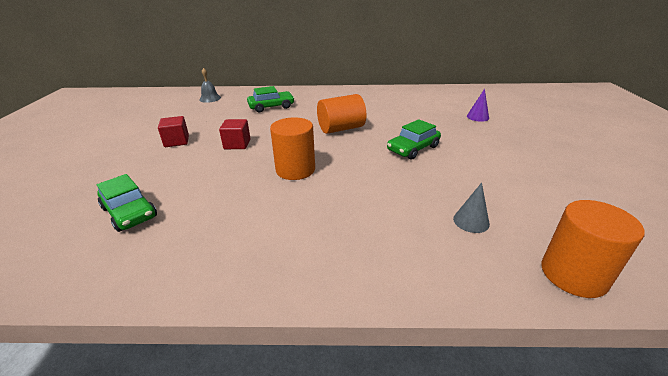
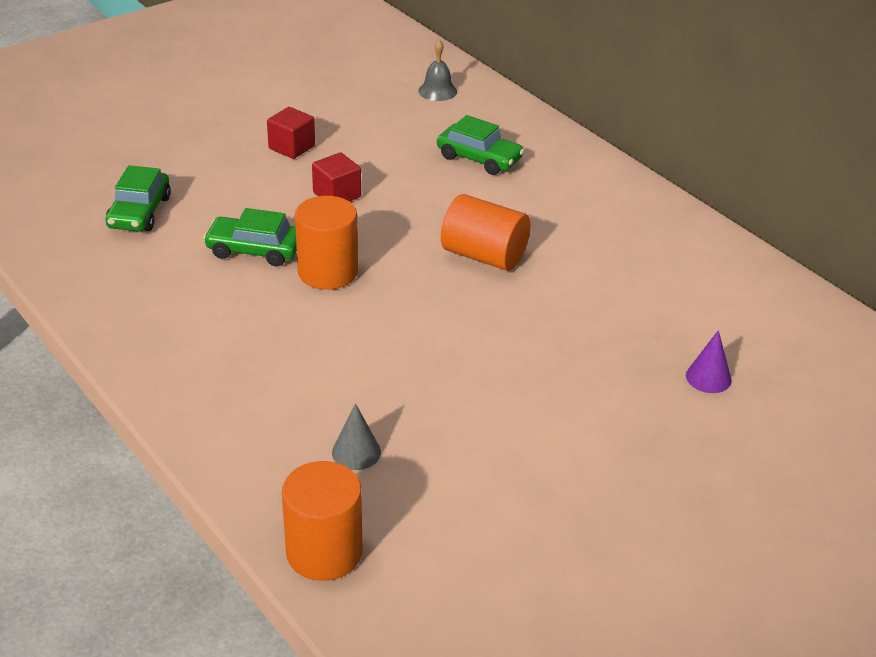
camera: 50 degrees right, 5 degrees up
(413, 148) = (497, 346): green car -> green car (254, 250)

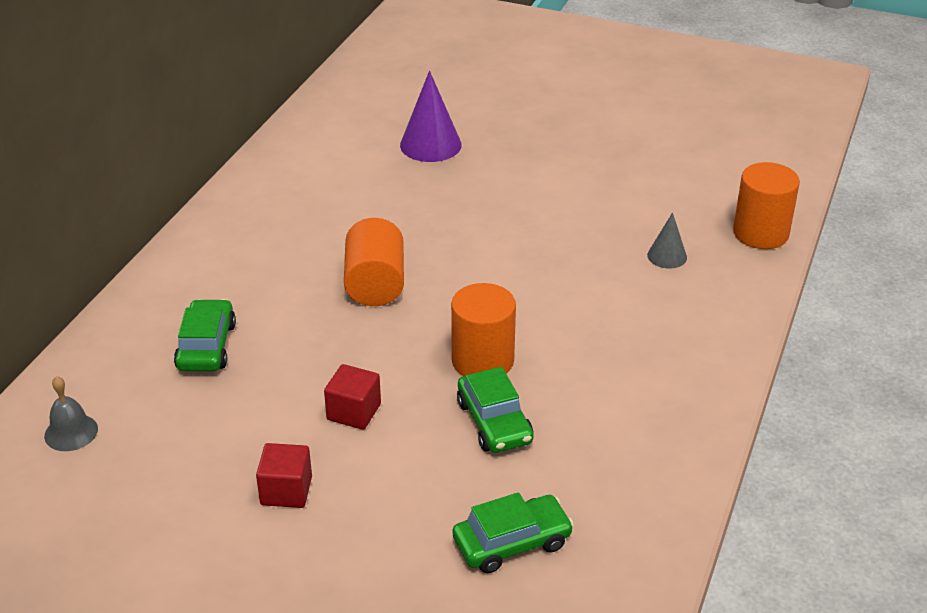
camera: 120 degrees left, 0 degrees up
(708, 377) = (430, 145): purple cone -> purple cone, size x1.75

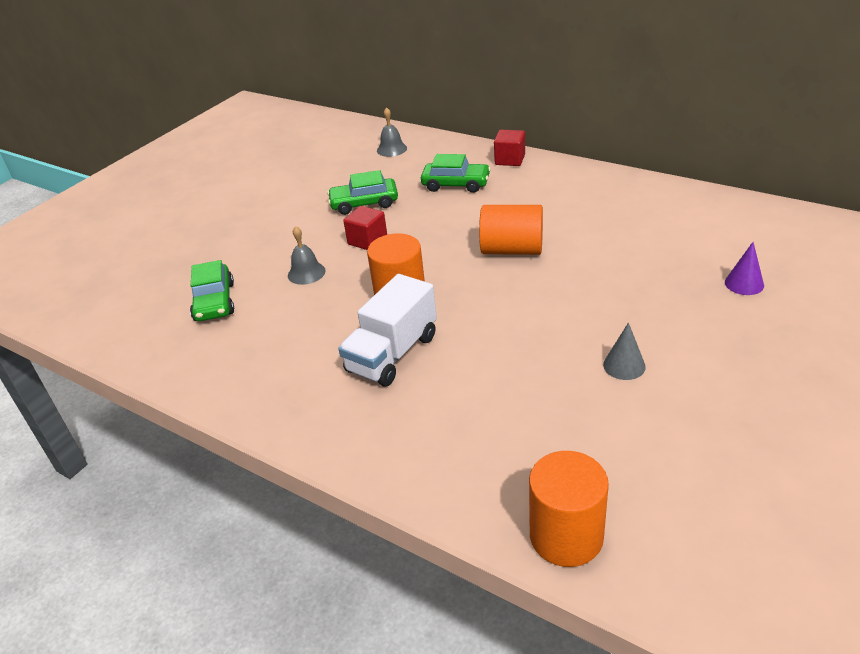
camera: 105 degrees right, 0 degrees up
(286, 491) = (308, 217): red cube -> red cube (510, 159)
(430, 145) = (744, 283): purple cone -> purple cone, size x0.57
(435, 459) = (306, 273): none -> grey bell
(494, 422) = (330, 301): green car -> green car (364, 203)
(580, 352) = (392, 354): none -> white truck
(667, 256) = (528, 436): grey cone -> grey cone (624, 365)

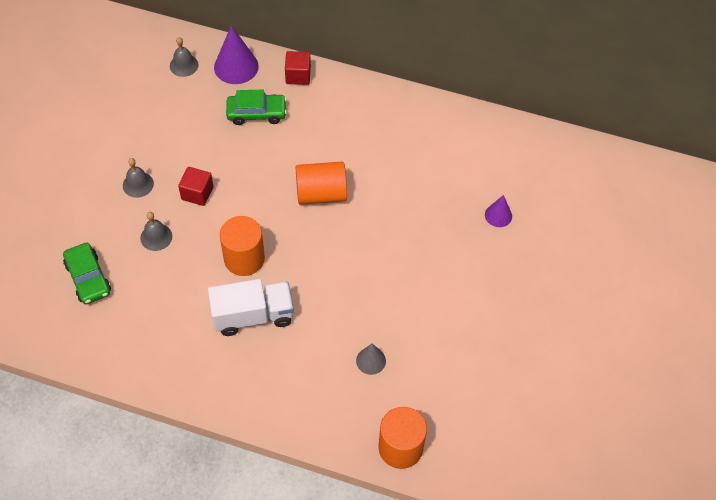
camera: 20 degrees left, 20 degrees up
(306, 230) = (138, 184): none -> grey bell
(364, 203) = (180, 145): green car -> none
(392, 354) = (253, 315): white truck -> white truck turned 120 degrees counterclockwise
(445, 151) = (236, 66): none -> purple cone
(624, 365) = (421, 306): grey cone -> grey cone (371, 361)

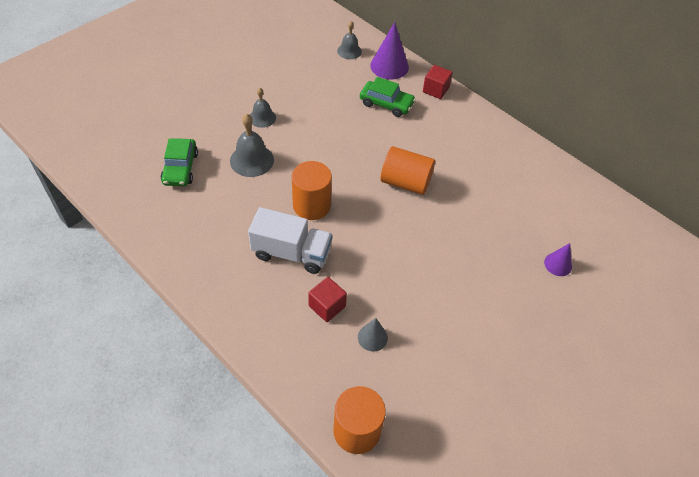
camera: 25 degrees right, 5 degrees down
(156, 237) = (252, 160): grey bell -> grey bell, size x1.53
(197, 193) = (304, 142): red cube -> red cube (327, 306)

